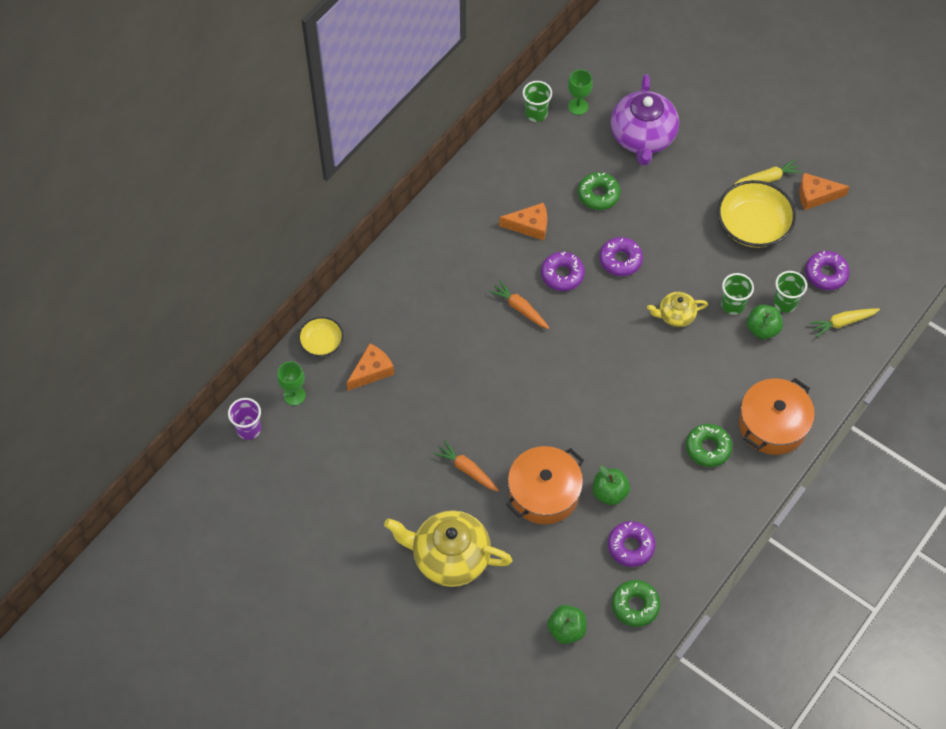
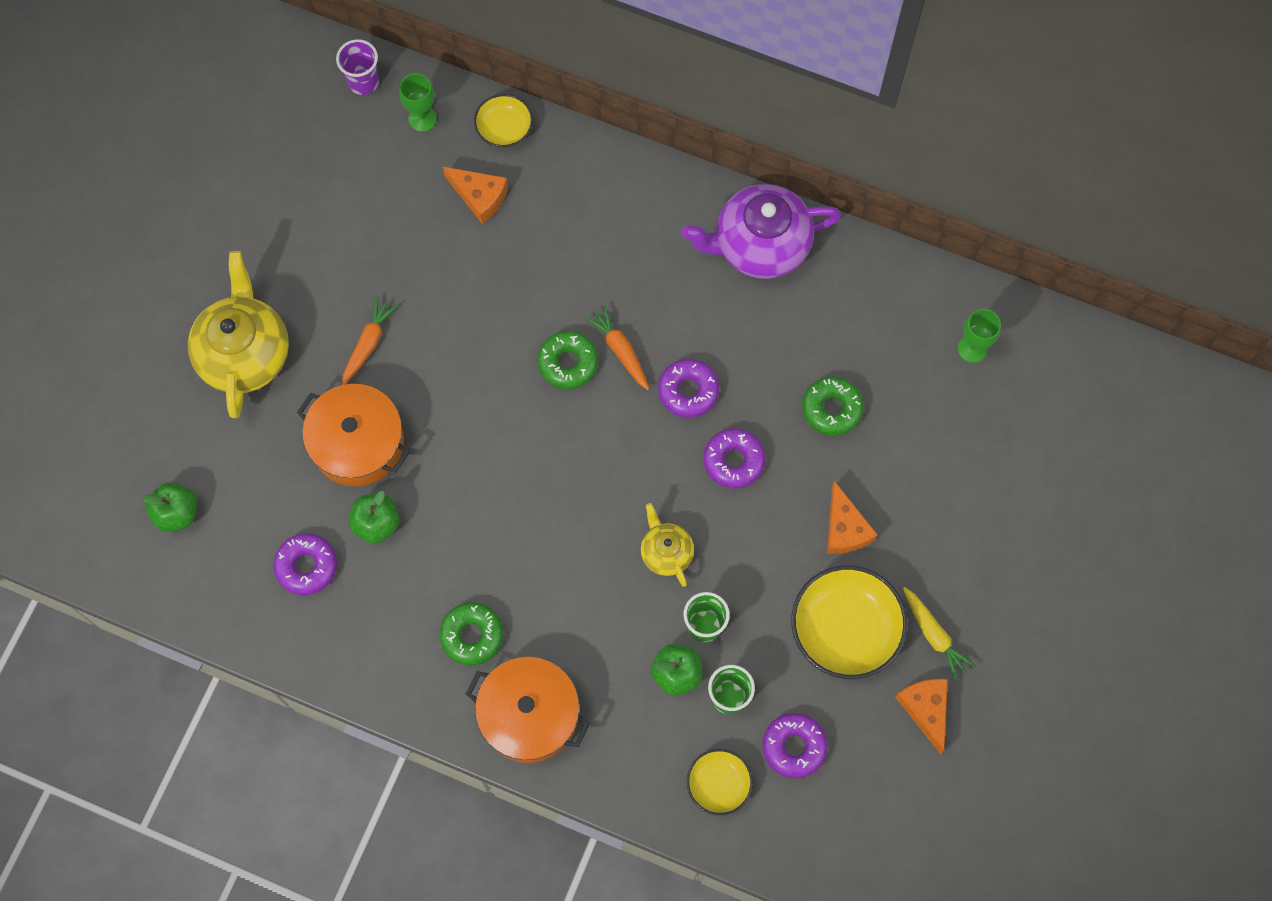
camera: 75 degrees right, 10 degrees up
(520, 308) = (620, 350): orange carrot -> orange carrot turned 60 degrees counterclockwise
(529, 226) = (753, 332): orange cheese -> orange cheese (844, 528)
(536, 113) = (941, 296): green cup -> none
(635, 605) = (226, 589): green donut -> green donut (568, 363)
(642, 137) = (948, 447): purple teapot -> purple teapot (760, 245)
(842, 322) = (718, 784): yellow carrot -> yellow bowl

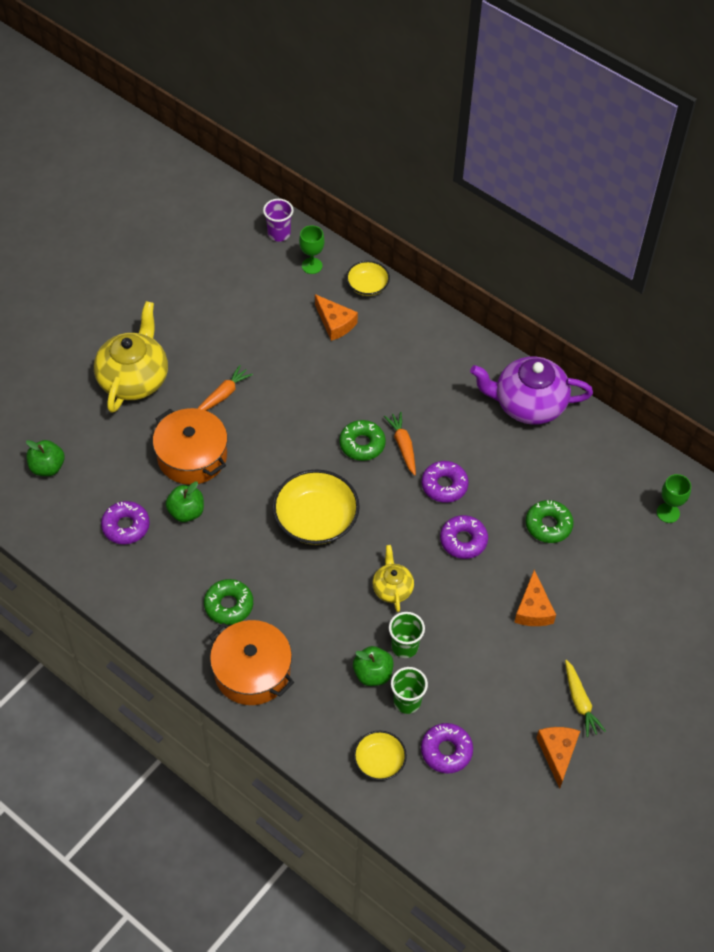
camera: 15 degrees right, 15 degrees down
(845, 629) = (512, 679): yellow bowl -> yellow bowl (316, 519)

